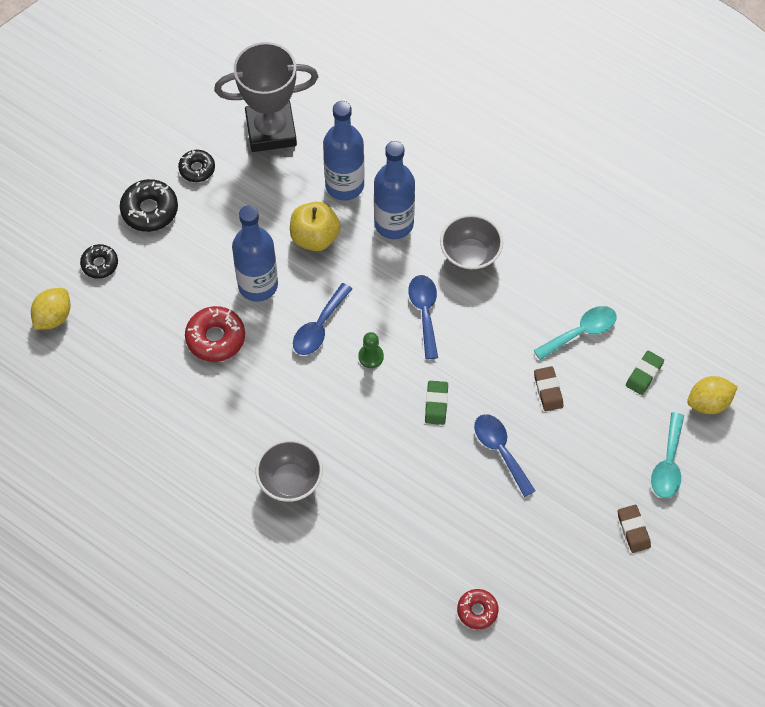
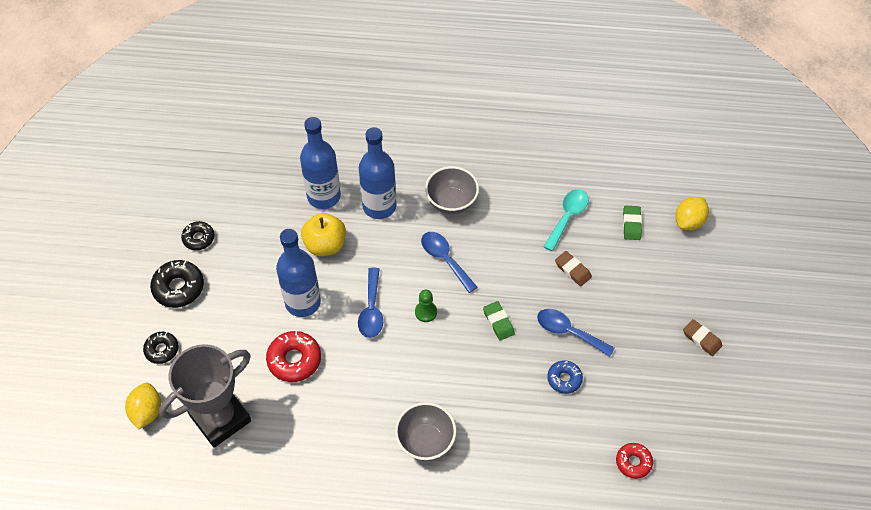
camera: 30 degrees left, 5 degrees down
(271, 130) = (240, 183): grey trophy -> grey trophy (220, 418)
(464, 495) = (564, 379): none -> blue donut
(668, 464) = (692, 279): turquoise spoon -> none

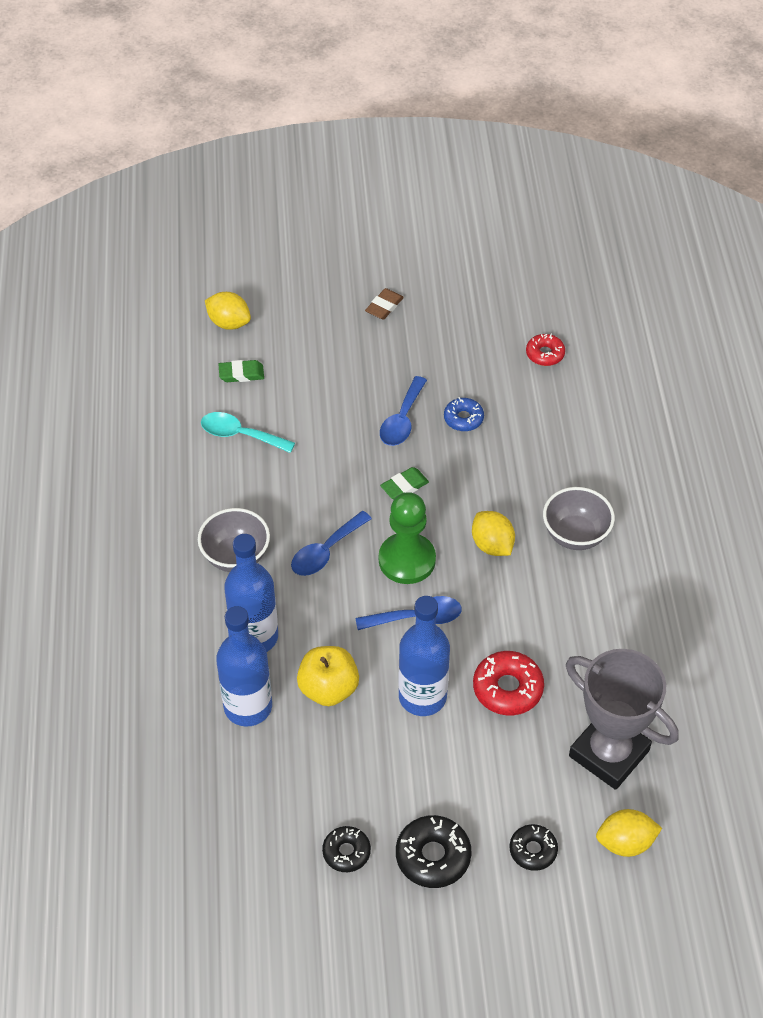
camera: 100 degrees left, 5 degrees down
(426, 312) = (407, 560): green pawn -> green pawn, size x2.03
(428, 375) = (492, 545): none -> yellow lemon
(572, 270) = (317, 423): brown eraser -> none

